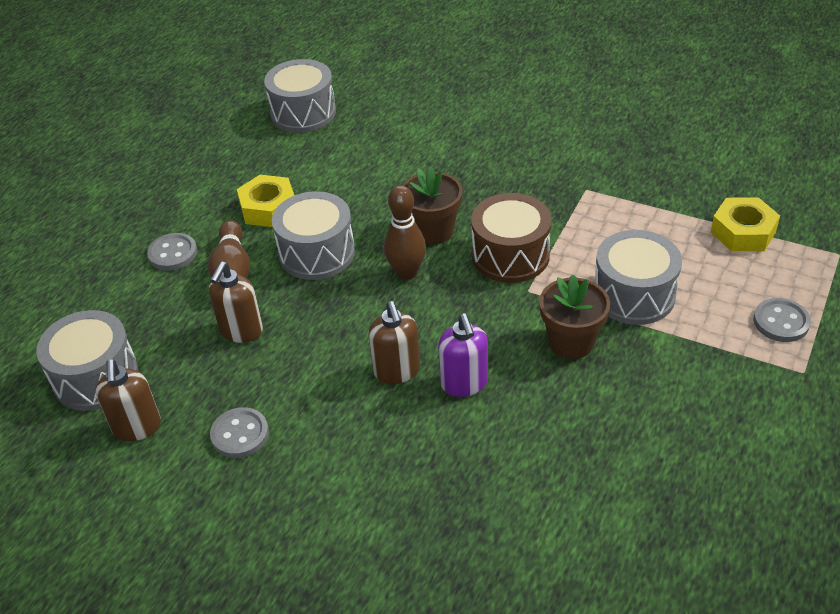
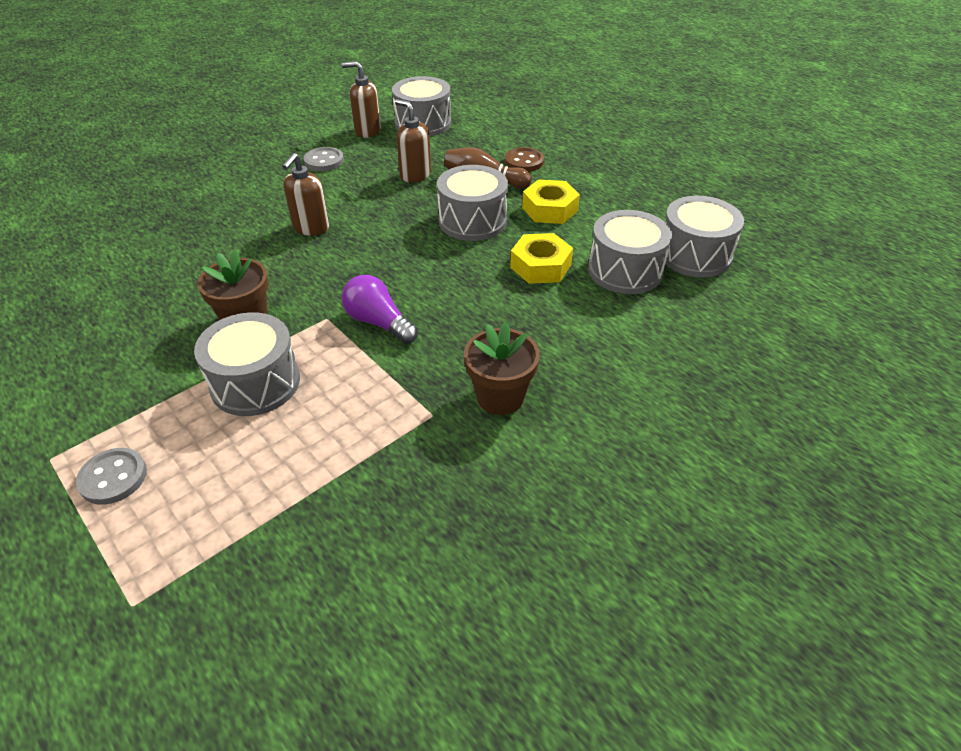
camera: 110 degrees right, 0 degrees up
(173, 253) = (524, 161): grey button -> brown button
(347, 142) = (625, 270): none -> grey drum
(397, 371) = (311, 228): brown soap dispenser -> brown soap dispenser turned 75 degrees counterclockwise
(407, 272) = (410, 258): brown bowling pin -> none
(433, 230) = (451, 287): brown flower pot -> brown flower pot (500, 397)
(464, 383) = (266, 254): purple soap dispenser -> none
(510, 255) = (378, 322): brown drum -> purple light bulb
(743, 232) = (252, 523): yellow nut -> yellow nut (540, 266)

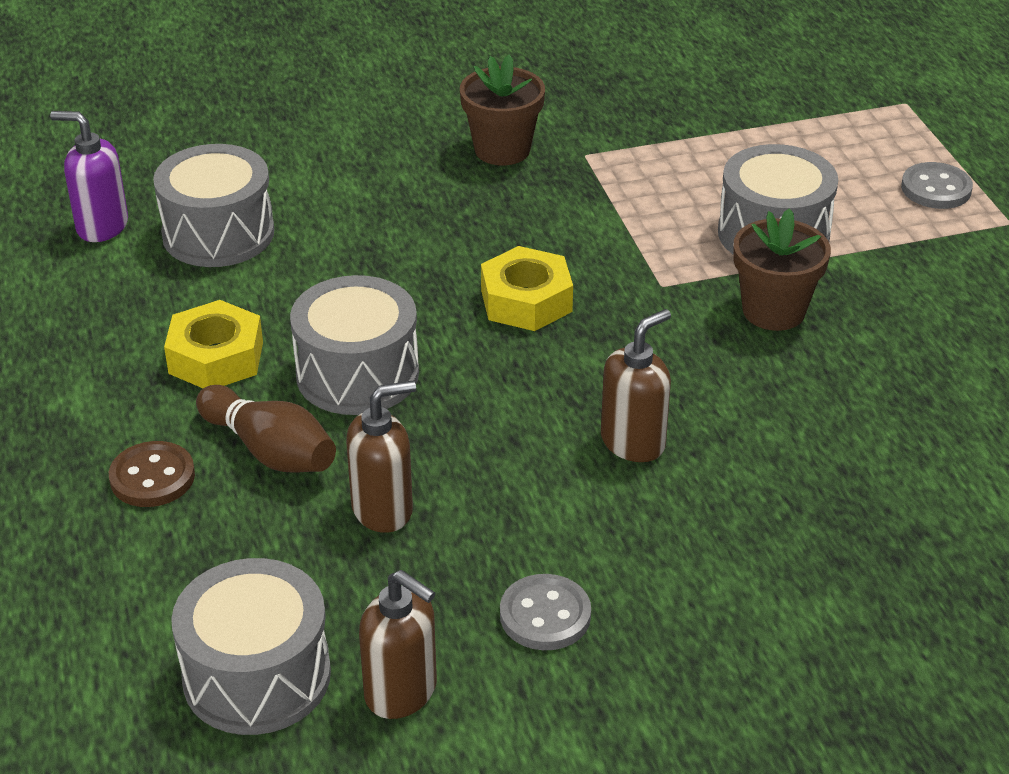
camera: 155 degrees left, 5 degrees down
(378, 322) = (595, 260): purple light bulb -> none
(415, 175) = (383, 509): brown soap dispenser -> brown soap dispenser turned 90 degrees counterclockwise
(540, 266) = (323, 271): yellow nut -> yellow nut (526, 301)
(694, 255) = (101, 226): grey drum -> purple soap dispenser

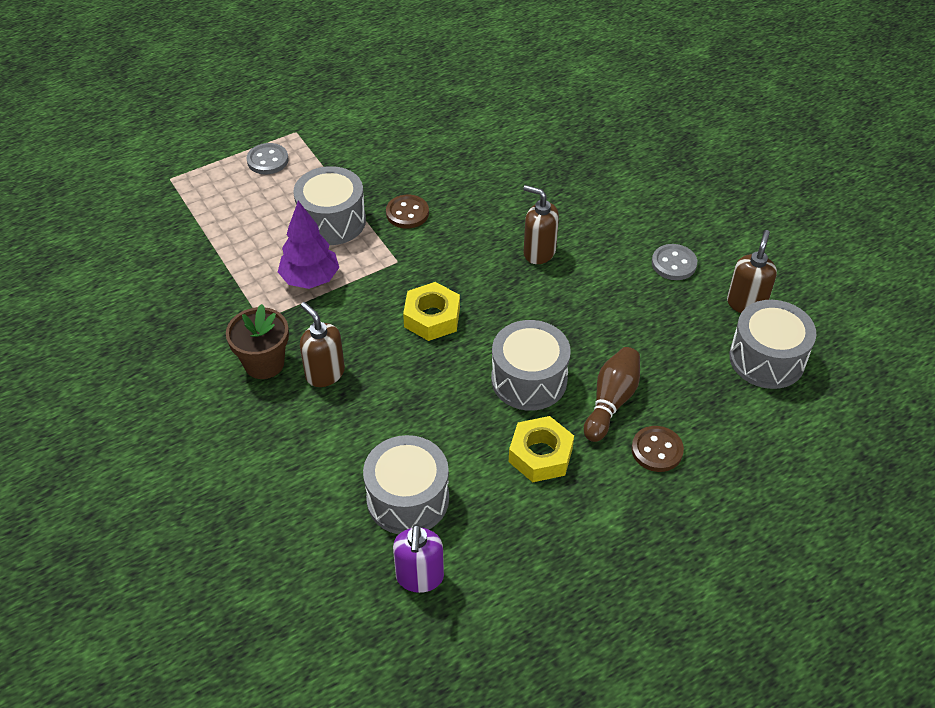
camera: 105 degrees left, 10 degrees up
(383, 509) = (633, 340): brown soap dispenser -> brown soap dispenser (325, 373)
(649, 201) = (310, 279): none -> purple tree
(773, 311) = (407, 213): brown flower pot -> brown button

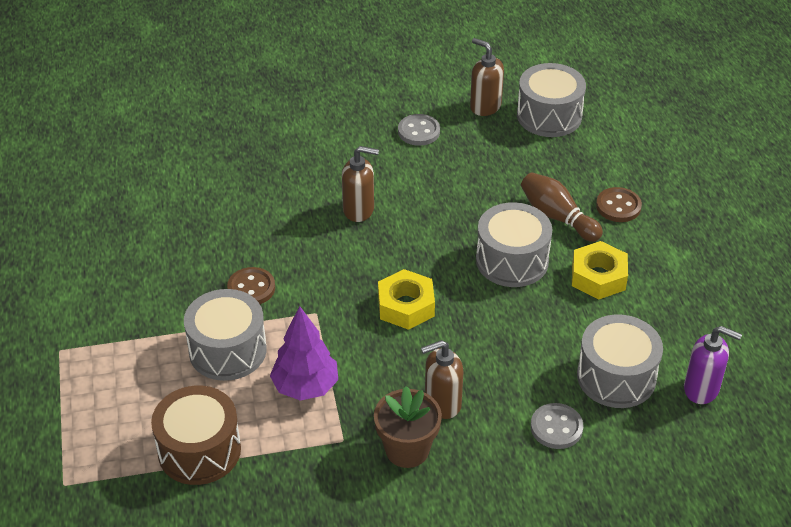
camera: 70 degrees left, 5 degrees down
(223, 238) = (199, 450): none -> brown drum
(267, 160) = (93, 385): grey button -> grey button (556, 427)
(539, 252) = (359, 210): brown soap dispenser -> brown soap dispenser turned 135 degrees counterclockwise

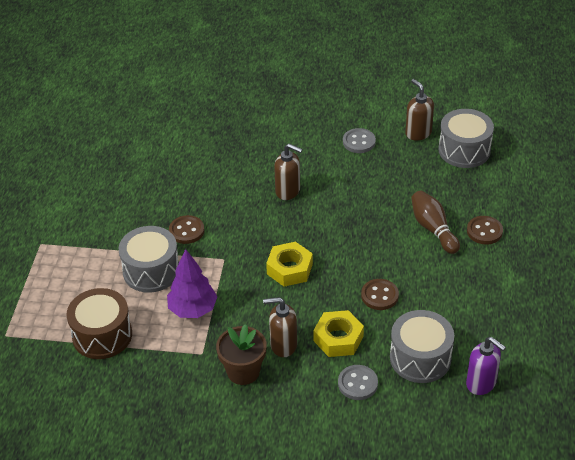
camera: 20 degrees right, 0 degrees up
(512, 260) = (383, 254): grey drum -> none
(532, 312) = (379, 295): none -> brown button
(598, 277) = (443, 281): yellow nut -> yellow nut (338, 338)

